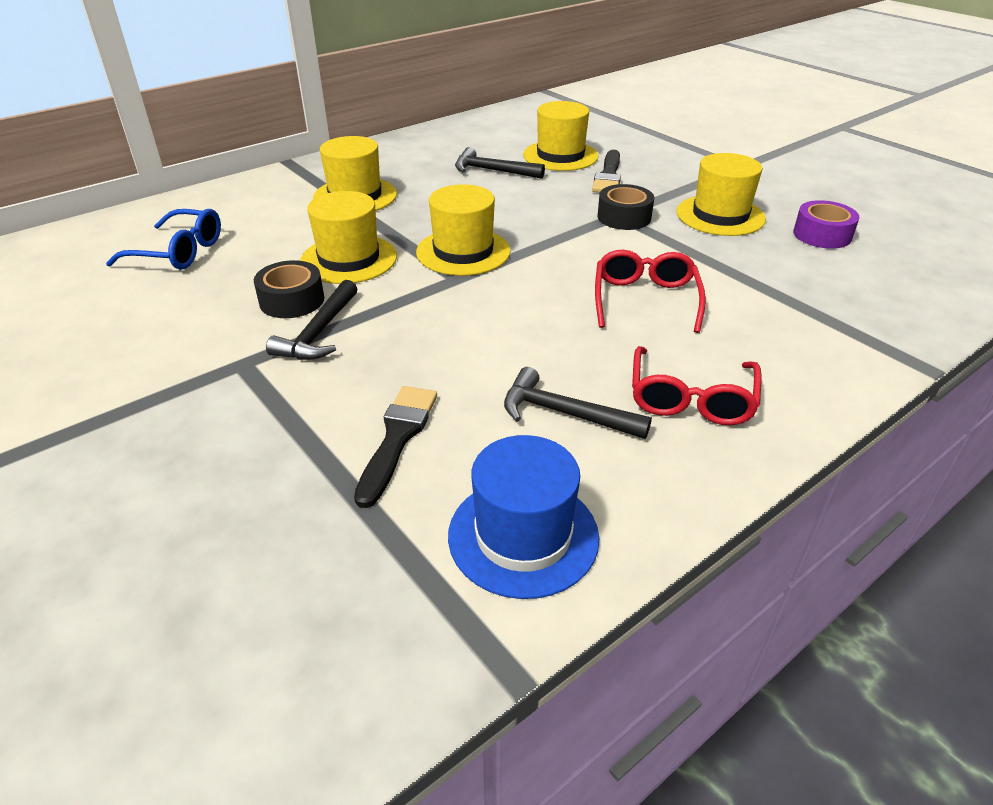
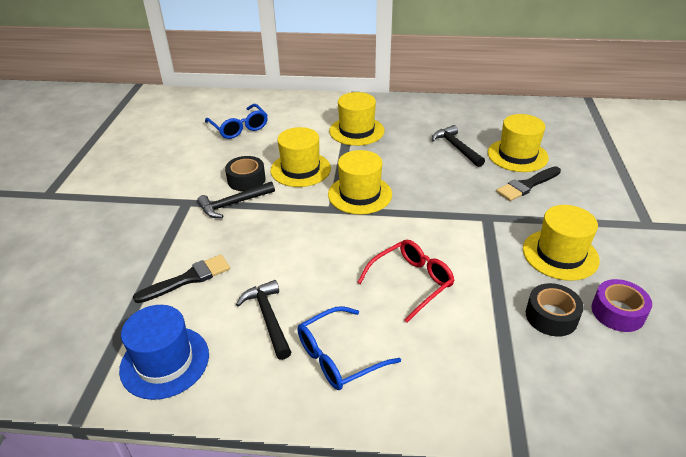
camera: 45 degrees right, 0 degrees up
(624, 217) = (488, 220): black tape -> black tape (551, 316)
(691, 399) = (338, 357): red glasses -> blue glasses

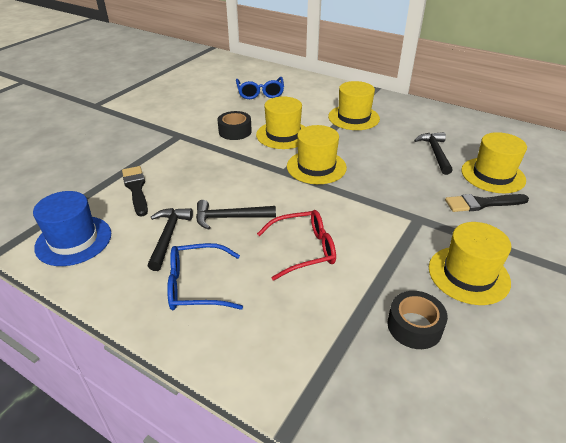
camera: 25 degrees right, 0 degrees up
(188, 279) = (136, 189): black brush -> black brush turned 105 degrees counterclockwise
(233, 204) = (211, 146): black hammer -> black hammer (230, 218)
(617, 312) = (490, 349): purple tape -> none

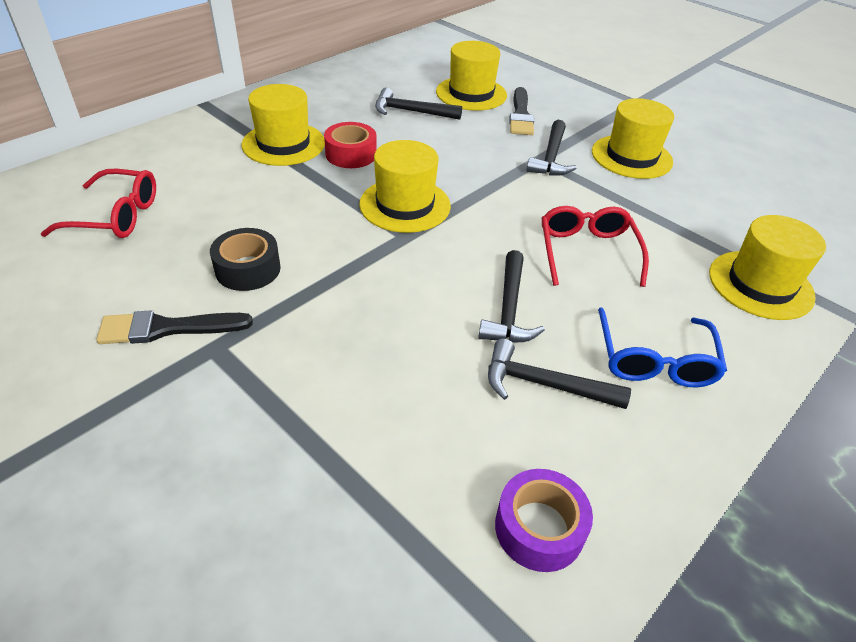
camera: 80 degrees left, 5 degrees up
(73, 240) = (539, 528): blue hat -> purple tape
(136, 189) = (392, 425): black brush -> black brush (168, 328)
(260, 93) = (116, 216): blue glasses -> red glasses
(283, 135) = (294, 218): yellow hat -> yellow hat (760, 284)
(359, 140) = (351, 154): none -> red tape
(414, 326) = (703, 206): black tape -> none
(426, 224) = (551, 157): none -> black hammer

